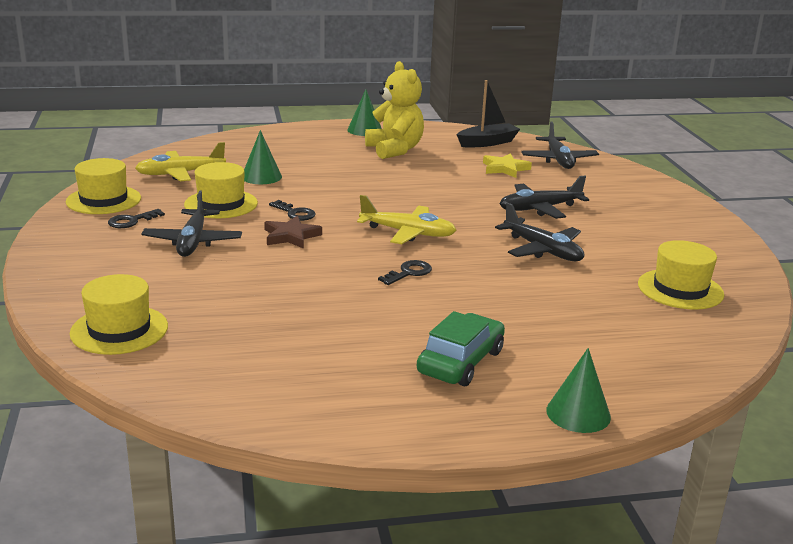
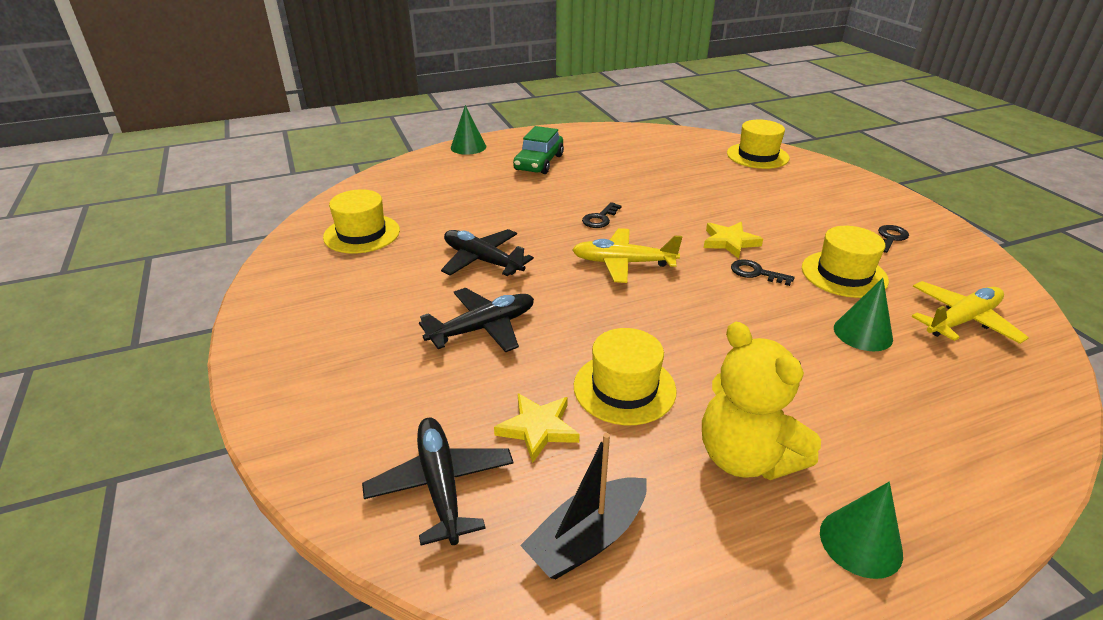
camera: 170 degrees right, 10 degrees up
(103, 200) = (961, 260): yellow hat -> yellow hat (624, 388)
(193, 242) = (804, 223): black plane -> none
(291, 236) = (729, 242): brown star -> yellow star

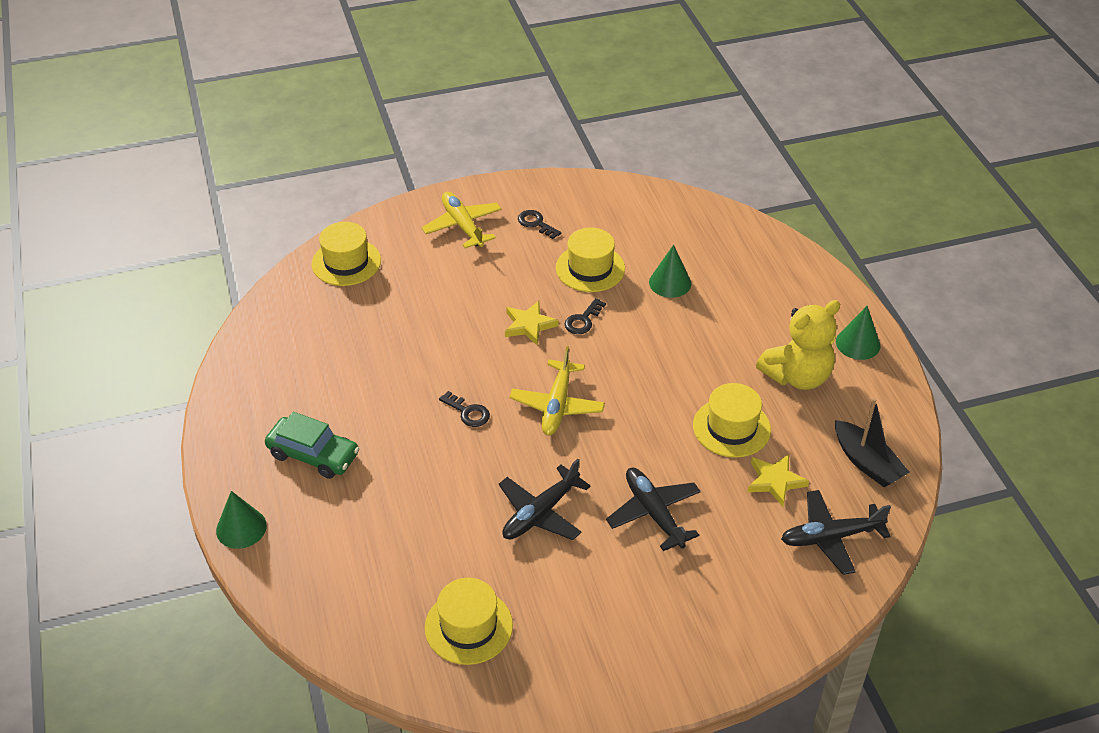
camera: 85 degrees left, 10 degrees up
(962, 320) = (657, 227): yellow plane -> yellow plane (462, 226)

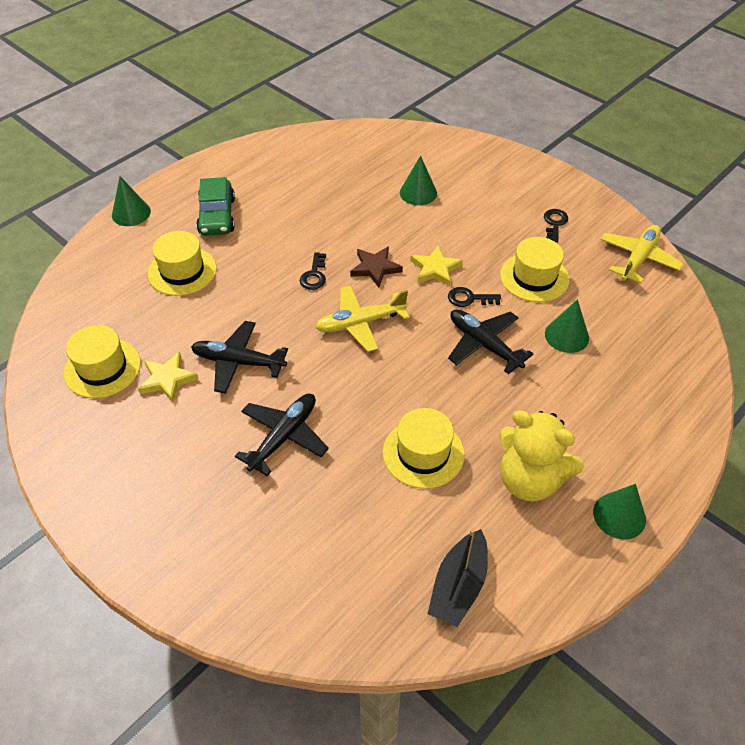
camera: 60 degrees right, 5 degrees up
(346, 262) = (414, 147): yellow hat -> yellow hat (182, 271)
(416, 290) = (418, 193): none -> green cone
(462, 226) = (510, 185): yellow plane -> yellow plane (638, 259)
(494, 365) = (375, 268): none -> brown star
(775, 481) = (380, 514): yellow star -> yellow star (167, 379)
(830, 537) = (339, 589): black plane -> black plane (484, 344)

